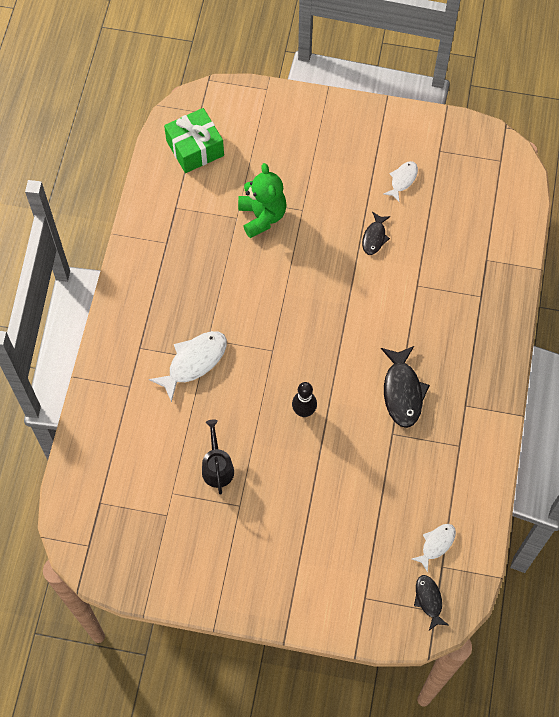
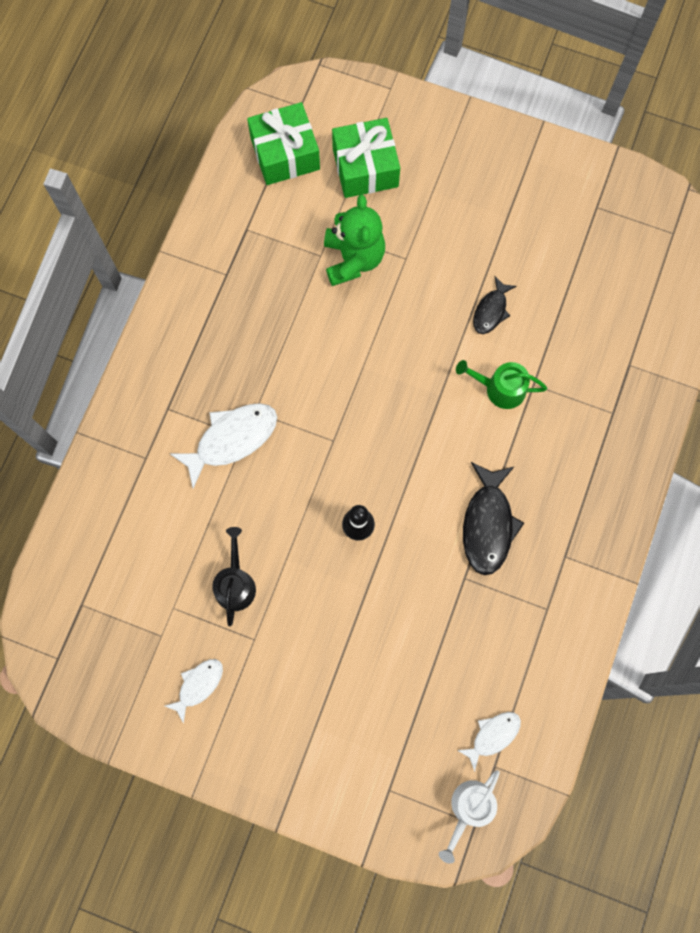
camera: 10 degrees right, 10 degrees up
(258, 149) = (365, 168): none -> green gift
(392, 292) = (500, 389): none -> green watering can
(402, 180) = (541, 239): white fish -> white fish (198, 685)
(428, 600) = (469, 808): black fish -> white watering can

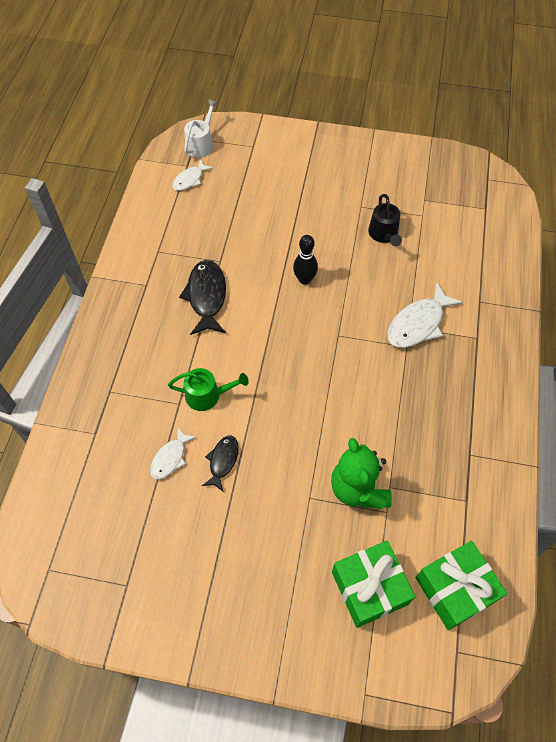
camera: 170 degrees right, 15 degrees down
(198, 685) = (389, 178): white fish -> white fish (170, 458)

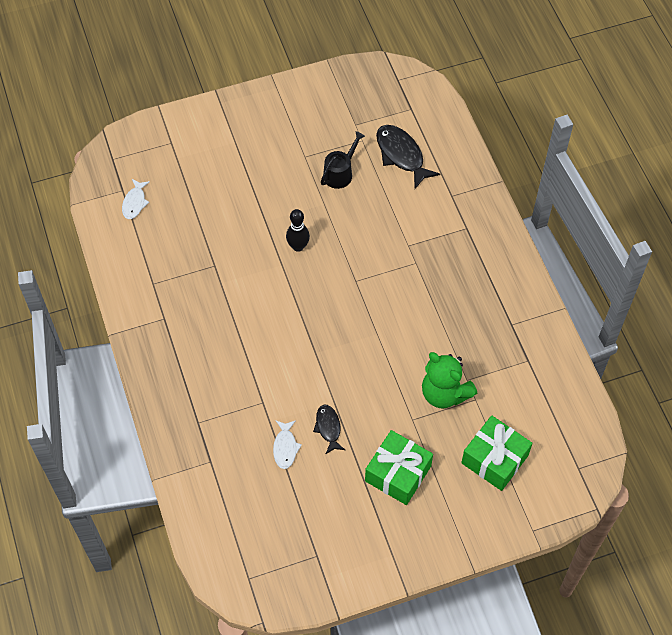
camera: 30 degrees left, 0 degrees up
(201, 144) = (121, 163): white watering can -> none
(206, 296) = (224, 302): black fish -> black fish (401, 155)
(207, 395) = (281, 384): green watering can -> none
(384, 234) = (340, 173): black watering can -> black watering can turned 105 degrees counterclockwise
(418, 324) = (414, 239): white fish -> none
(455, 589) = (554, 427): green gift -> green gift (398, 473)

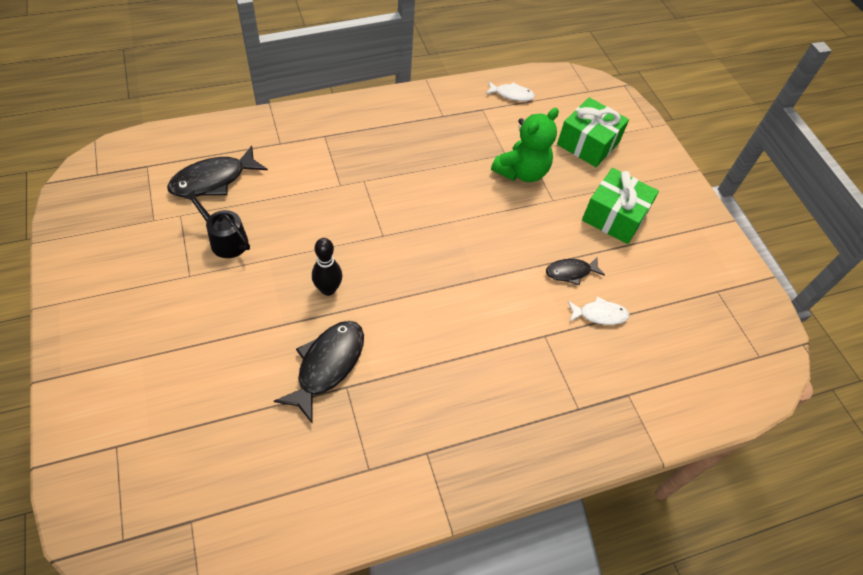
camera: 95 degrees left, 5 degrees down
(135, 203) = (219, 500): white fish -> white fish (512, 95)
(231, 252) = (327, 365): none -> black fish

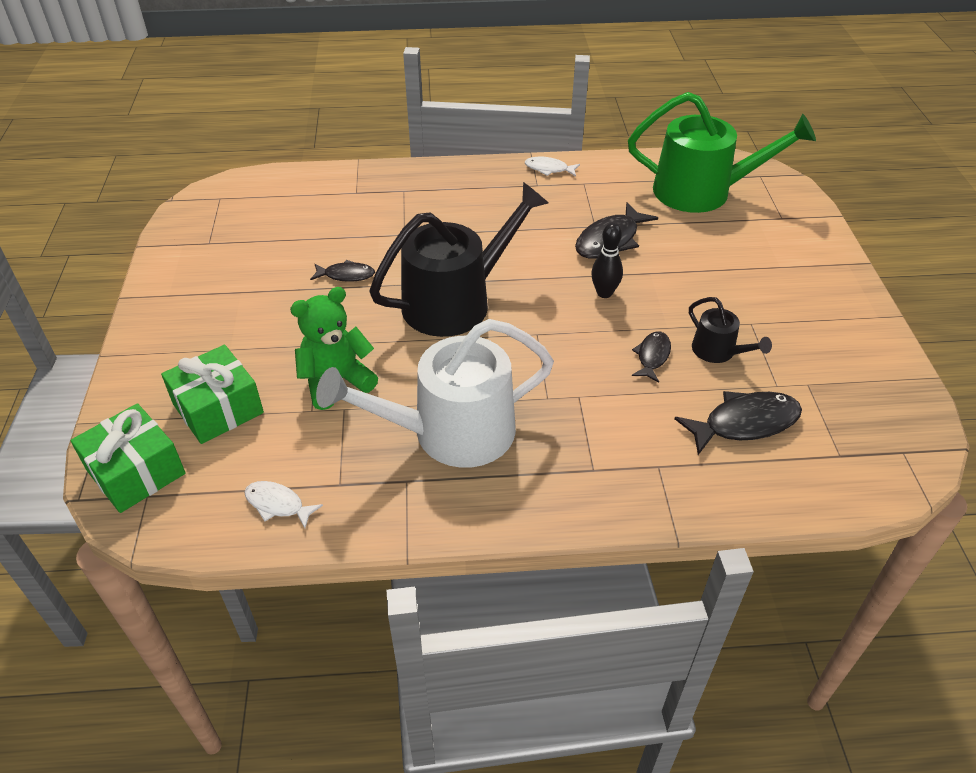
camera: 160 degrees left, 10 degrees down
(213, 482) = (701, 191): none -> green watering can
(283, 227) = (652, 356): none -> black fish
(425, 147) = (452, 432): none -> white watering can
(462, 257) = (455, 302): none -> black watering can
(599, 314) = (341, 241): white fish -> white fish (549, 169)
(614, 216) = (257, 318): green gift -> green gift (136, 472)

